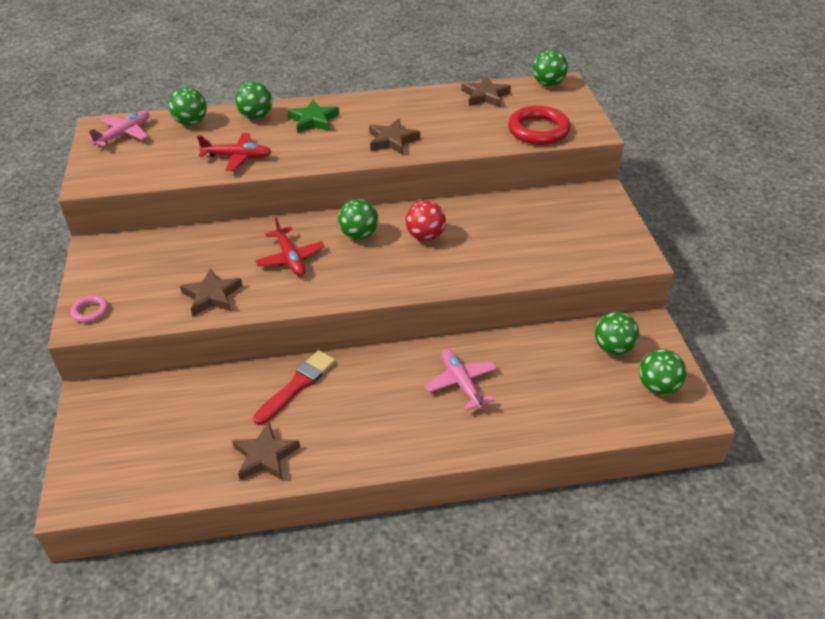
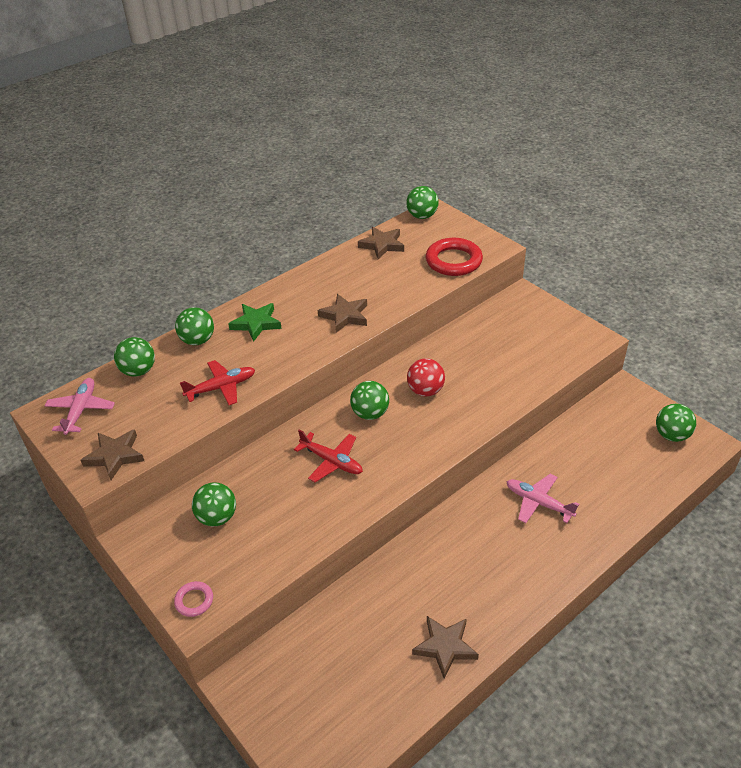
camera: 30 degrees left, 0 degrees up
(212, 296) = (296, 529): brown star -> brown star (115, 456)
(297, 385) = (414, 572): red brush -> none
(613, 348) = (617, 419): green ball -> green ball (217, 517)

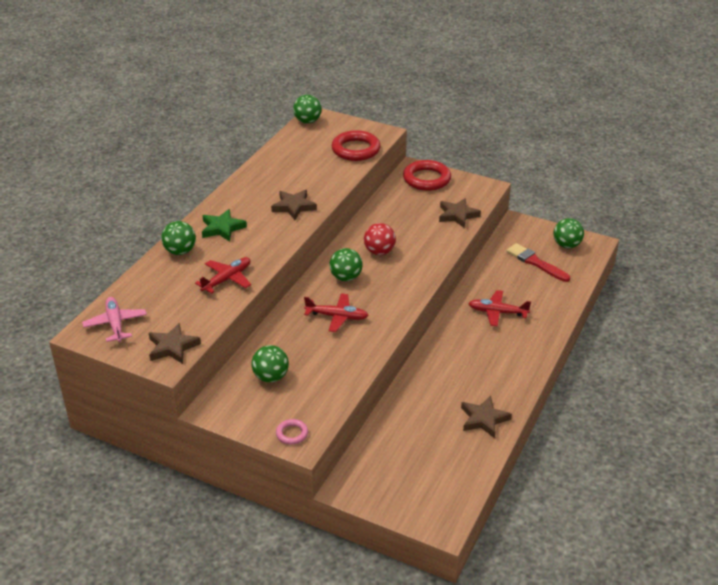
camera: 25 degrees left, 5 degrees down
(138, 371) = (144, 284): green ball -> none
(382, 245) = (289, 149): brown star -> brown star (457, 215)
(530, 312) = (426, 179): none -> red ring
(538, 503) = (497, 312): pink plane -> red plane
(620, 448) = (535, 262): none -> red brush

